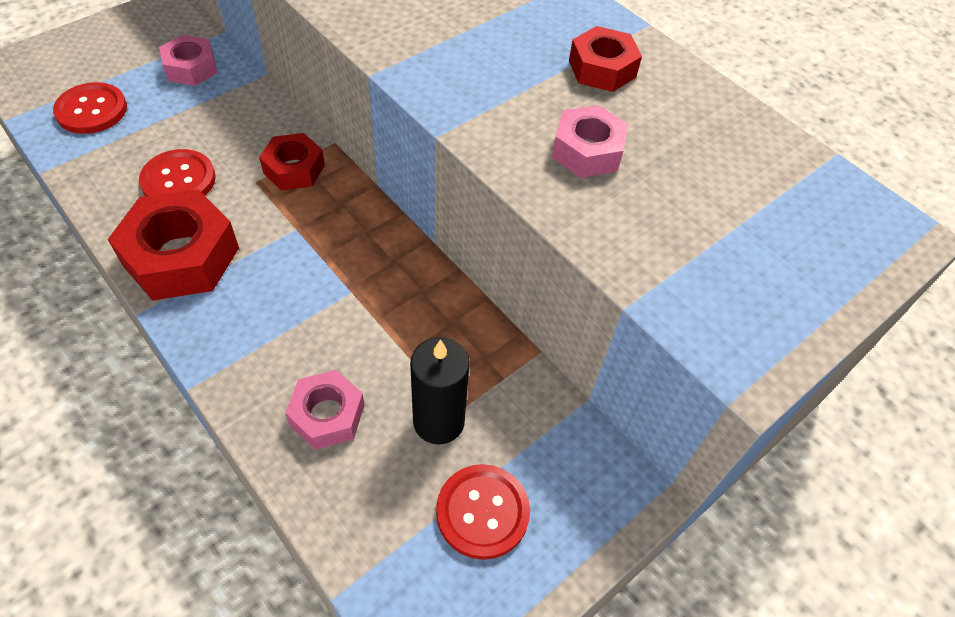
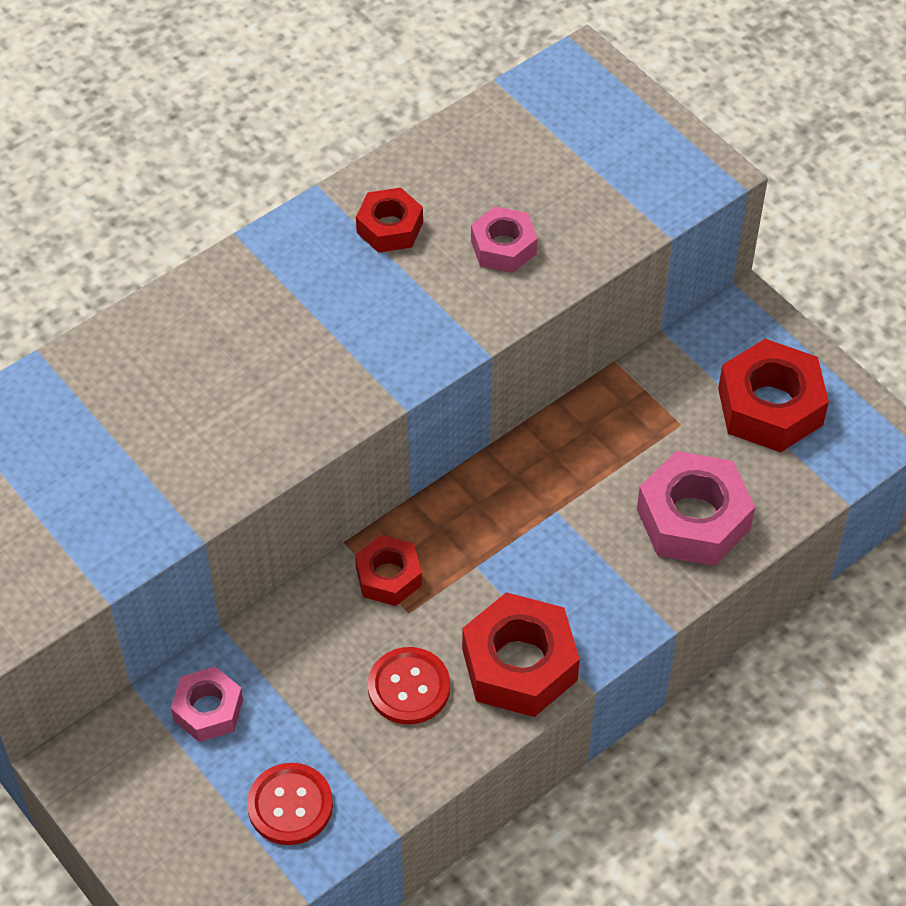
camera: 85 degrees left, 0 degrees up
(327, 415) = (693, 519): pink nut -> pink nut, size x1.69
(438, 421) = (692, 437): black candle -> none
(482, 512) = (770, 406): red button -> red nut

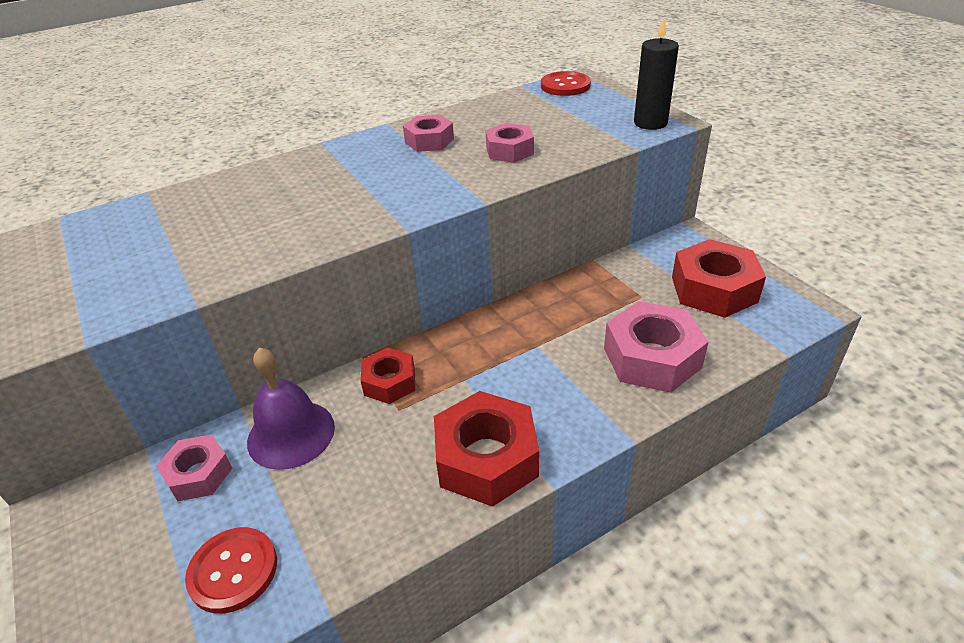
camera: 10 degrees right, 15 degrees down
(293, 653) = (291, 434): none -> purple bell
(390, 227) = (429, 141): red nut -> pink nut
(409, 687) = (381, 470): red button -> red button (565, 86)
(686, 178) = (650, 123): none -> black candle

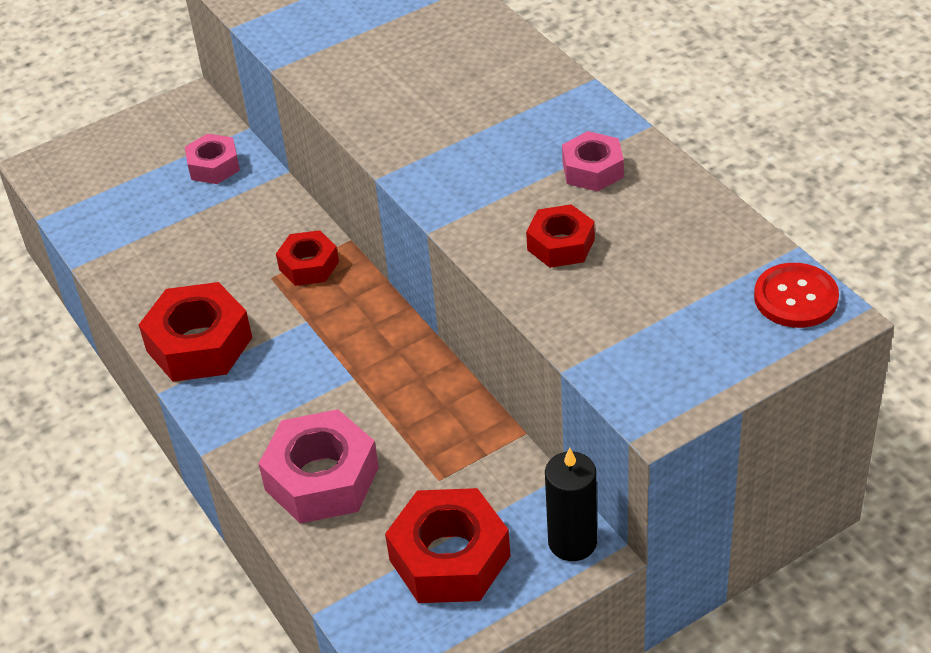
camera: 90 degrees right, 5 degrees up
(233, 571) = (118, 209): red button -> none
(291, 434) = (250, 210): purple bell -> none
(509, 151) = (560, 244): pink nut -> red nut
(650, 123) = (648, 390): black candle -> black candle (572, 542)

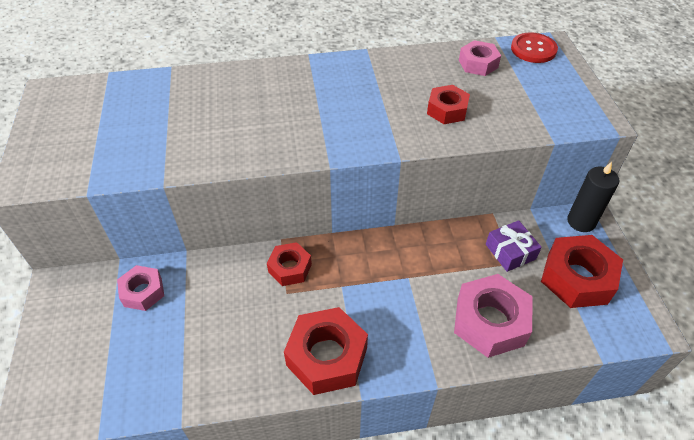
camera: 70 degrees left, 5 degrees up
(458, 471) = (510, 251): none -> purple gift
(592, 170) = (390, 79): pink nut -> pink nut (478, 64)

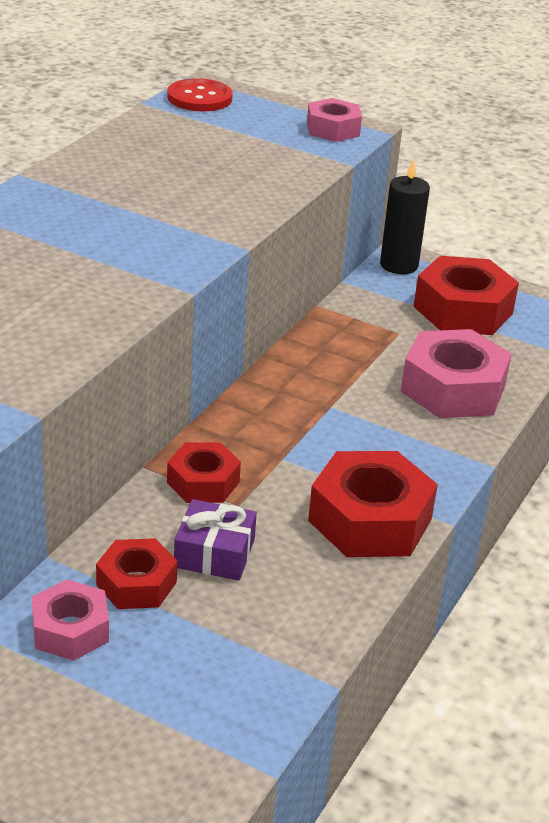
camera: 55 degrees left, 15 degrees down
(447, 110) = (214, 186): red nut -> red nut (136, 584)
(478, 64) = (169, 133): pink nut -> pink nut (333, 129)
(510, 251) = (382, 325): purple gift -> purple gift (214, 553)

